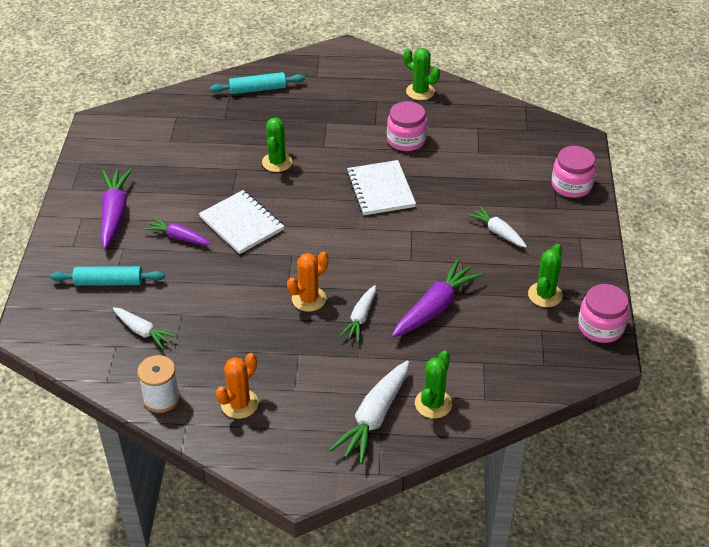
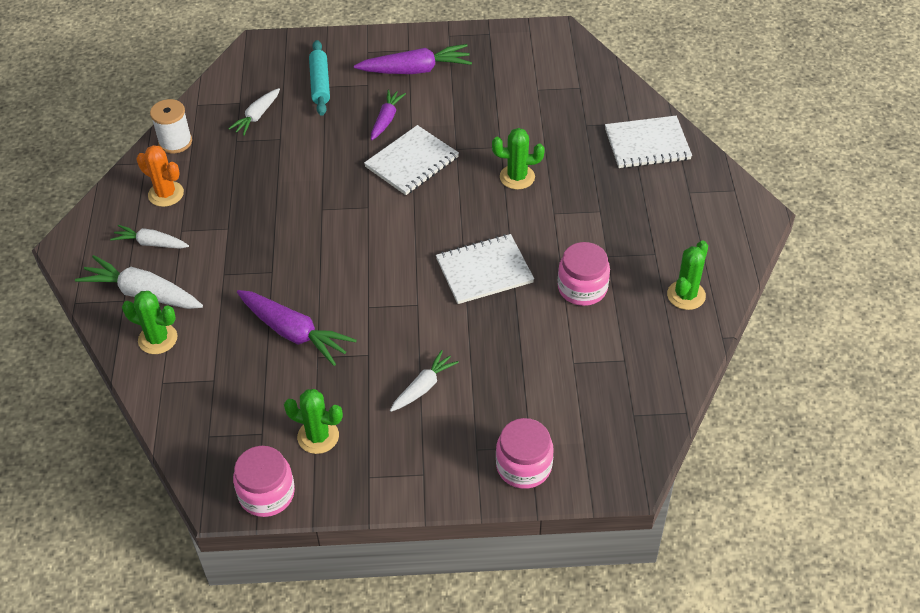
camera: 85 degrees right, 5 degrees up
(258, 89) = (647, 144): turquoise rolling pin -> white notebook
(309, 299) = (303, 227): orange cactus -> none
(360, 318) = (277, 271): white carrot -> white carrot (151, 243)

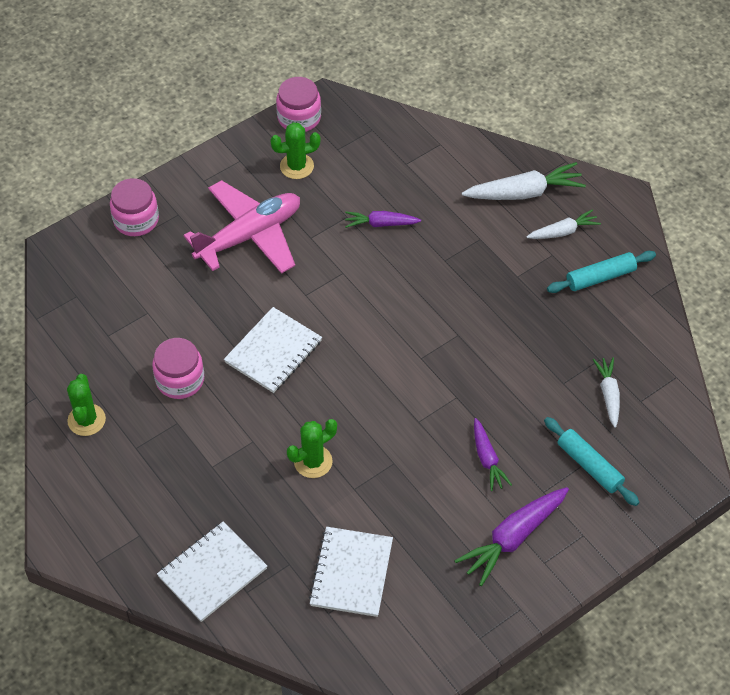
camera: 145 degrees right, 5 degrees up
(158, 339) = (476, 168): green cactus -> none
(166, 194) = (600, 277): orange cactus -> turquoise rolling pin
(175, 142) = (649, 328): white spool -> none
(294, 333) = (381, 224): purple carrot -> purple carrot, size x0.61
(412, 162) = (422, 424): white notebook -> white notebook (351, 573)
(423, 387) = (249, 236): white carrot -> pink plane

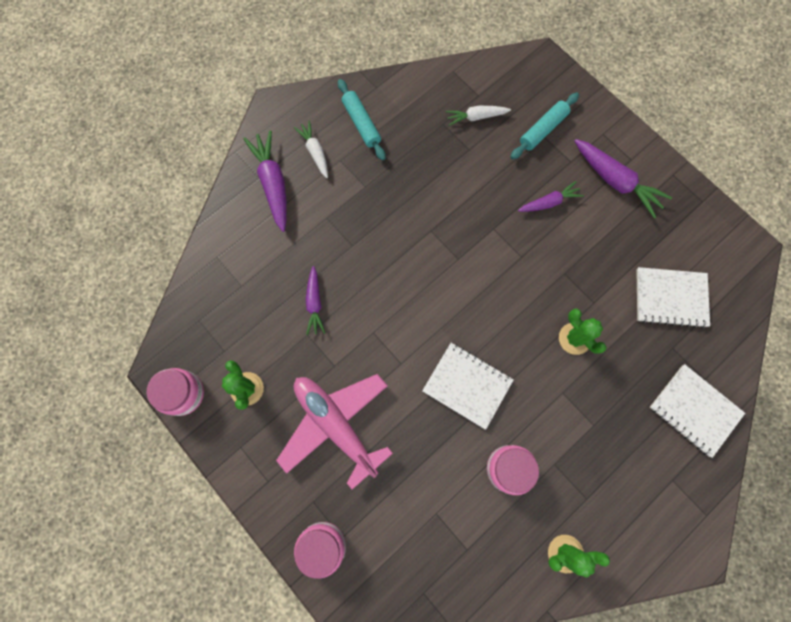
camera: 95 degrees left, 20 degrees up
(524, 193) = (273, 183): white carrot -> purple carrot

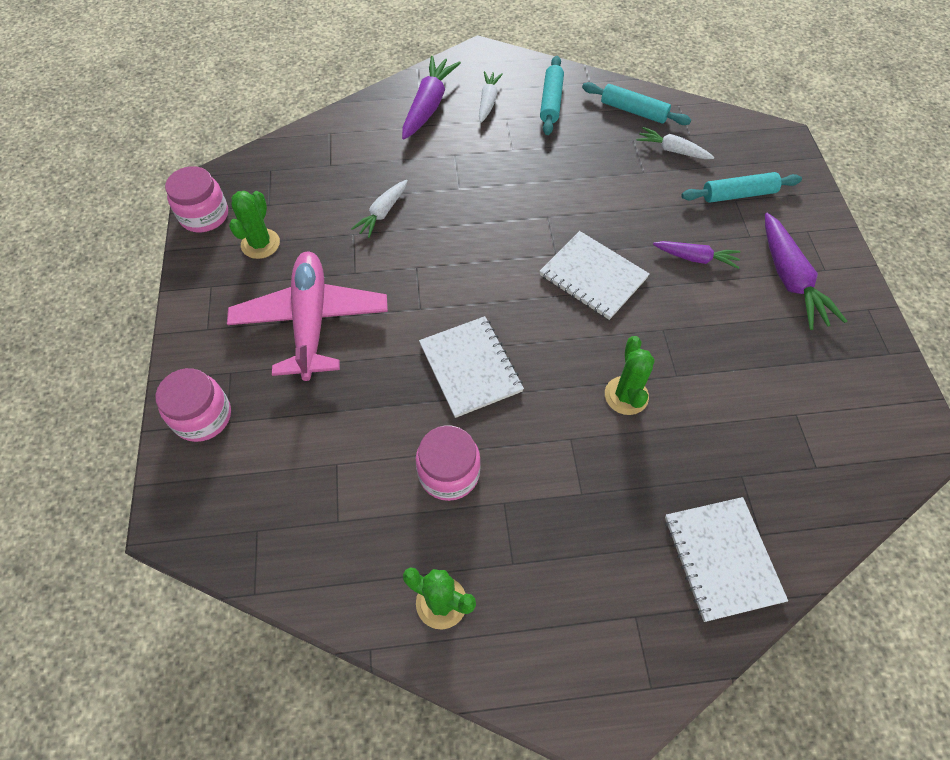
camera: 35 degrees right, 15 degrees down
(314, 303) = (382, 213): purple carrot -> white carrot
(426, 96) = (633, 111): none -> turquoise rolling pin
(670, 298) = (776, 424): white notebook -> white notebook (593, 277)

